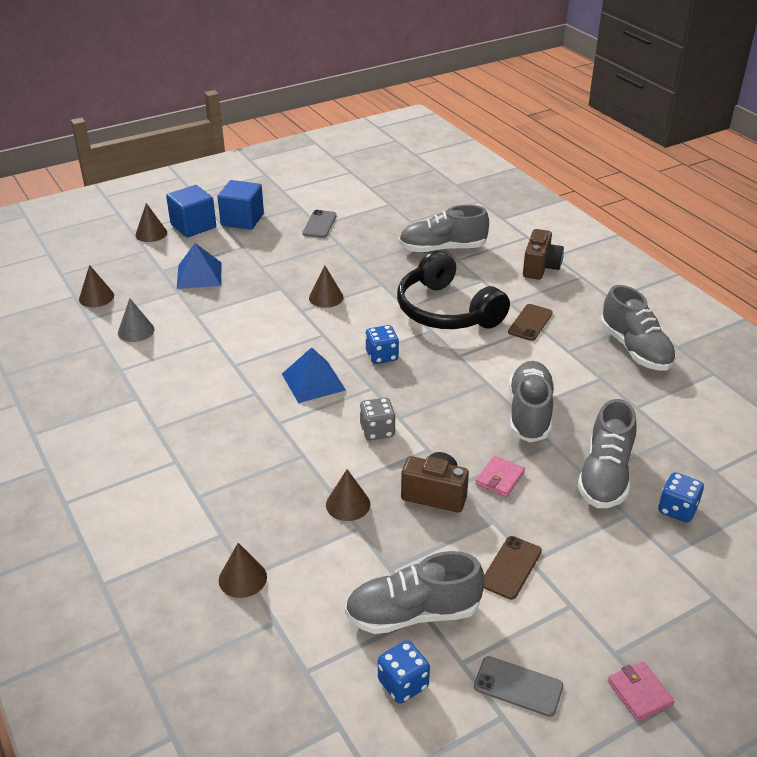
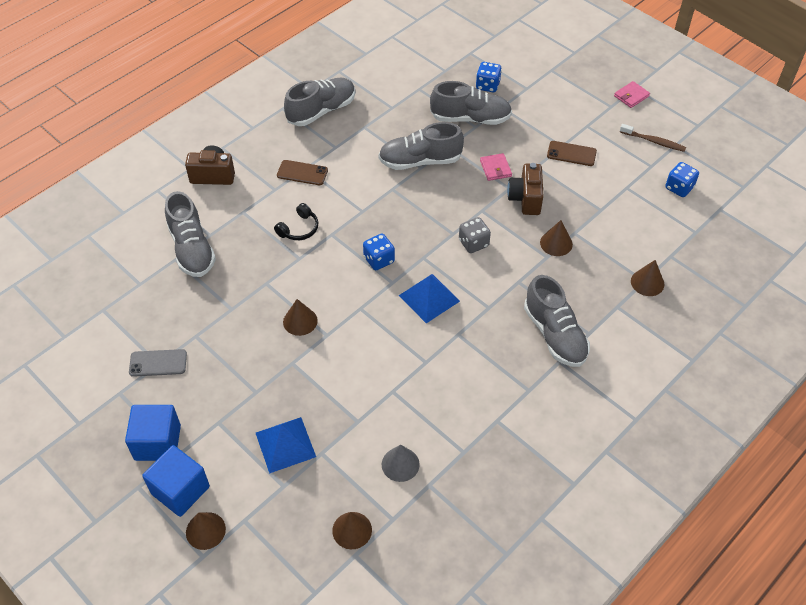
camera: 105 degrees left, 15 degrees up
(413, 614) = (629, 192): grey shoe -> grey shoe (555, 335)
(446, 311) = (299, 229): black headphones -> black headphones, size x0.43
(499, 478) = (495, 168): pink wallet -> pink wallet turned 60 degrees clockwise
(518, 686) = (653, 141): grey phone -> brown toothbrush

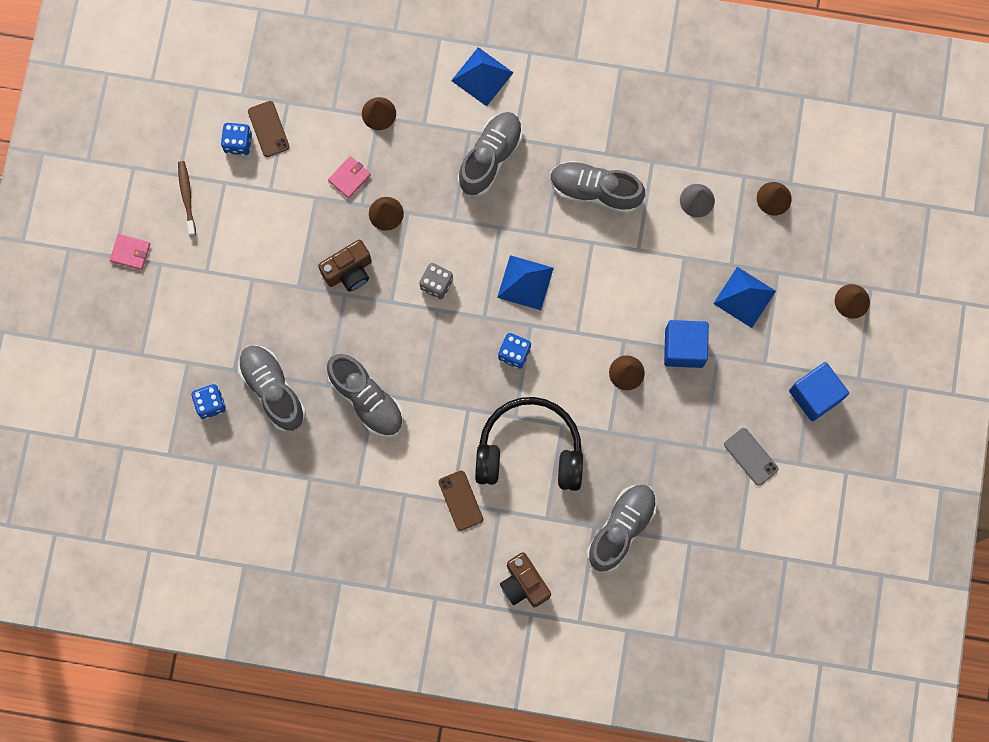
camera: 125 degrees left, 25 degrees up
(180, 490) = (837, 345): blue cube -> blue cube (684, 348)
(299, 229) = (529, 450): black headphones -> black headphones, size x2.31
(321, 111) = (364, 546): grey shoe -> grey shoe (595, 191)
(495, 168) = (327, 322): pink wallet -> pink wallet (349, 178)
(571, 154) = (258, 264): brown phone -> brown phone (268, 129)
(635, 370) = (482, 76): none -> blue pyramid

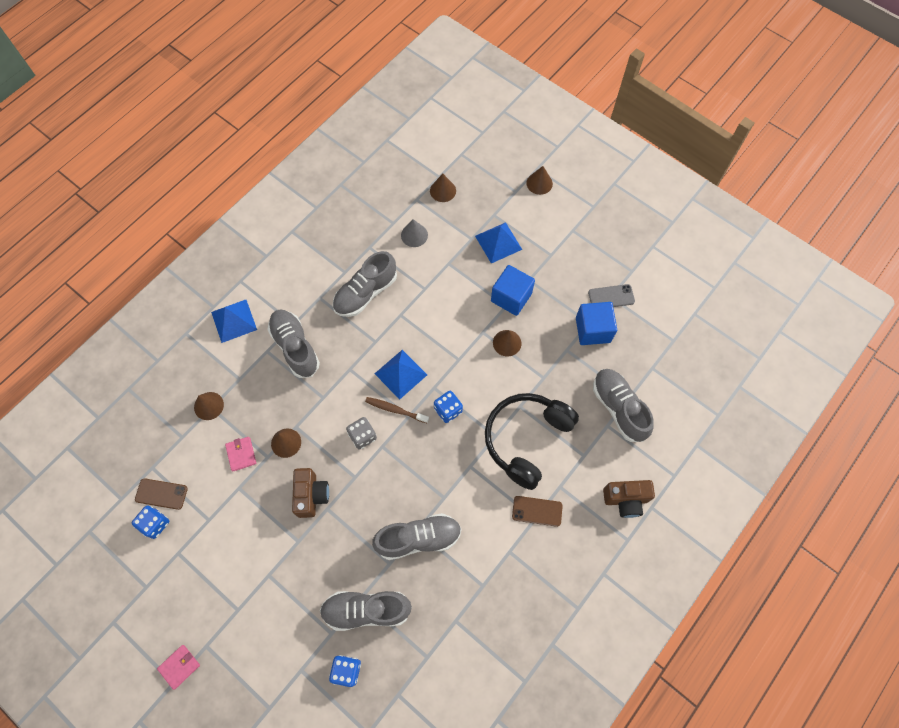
camera: 60 degrees left, 10 degrees down
(187, 197) = (168, 591): brown toothbrush -> brown toothbrush (395, 410)
(815, 395) = (590, 236): blue cube -> blue cube (593, 330)

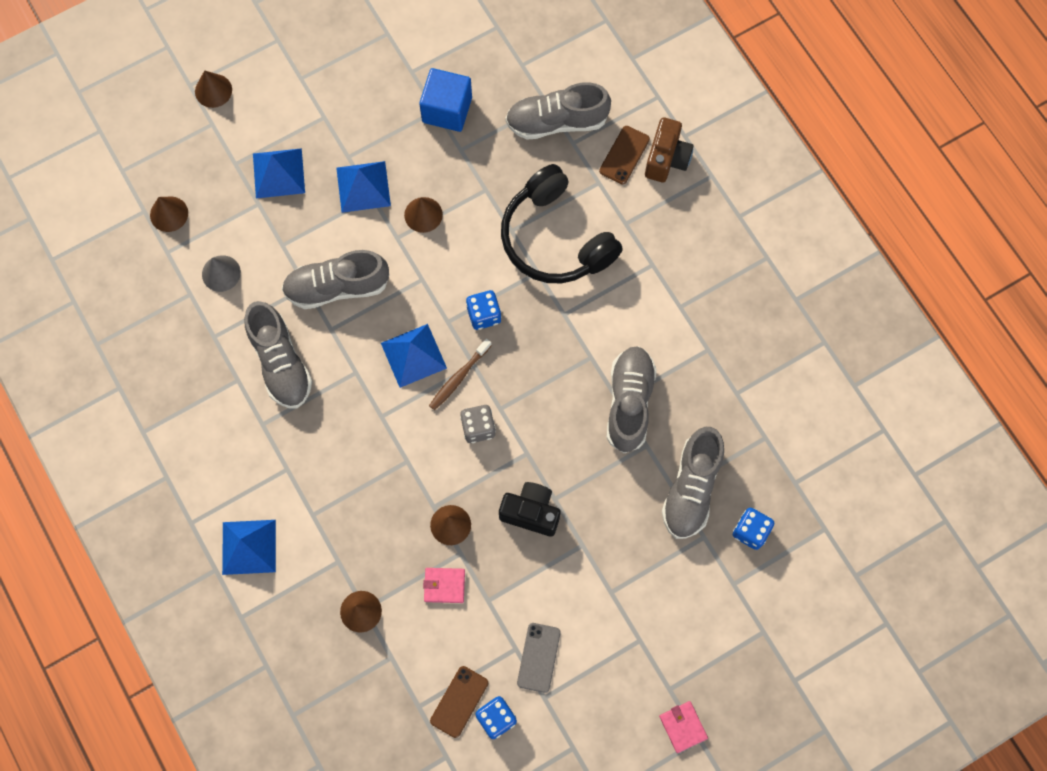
camera: 70 degrees left, 5 degrees up
(295, 347) = (322, 476): grey shoe -> grey shoe (337, 287)
(311, 495) = (531, 512): brown camera -> black camera
(511, 297) = (363, 186): blue cube -> blue pyramid
(537, 511) = (644, 259): brown phone -> brown phone (624, 155)
(611, 297) = (412, 71): grey phone -> grey phone (538, 657)

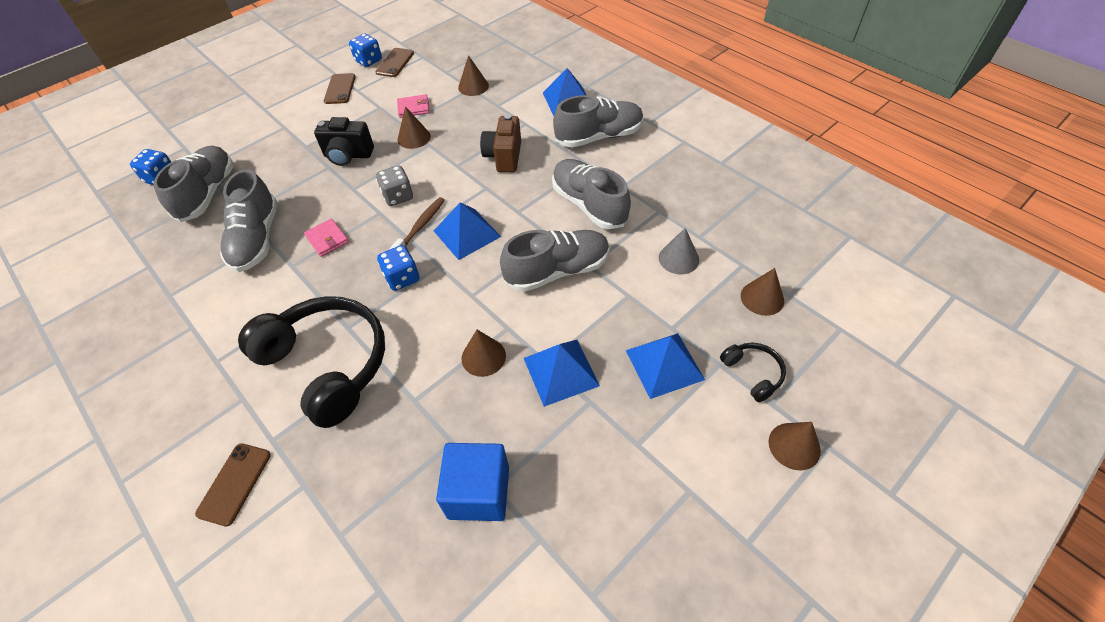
camera: 170 degrees right, 20 degrees down
(213, 149) = (753, 373): none -> black headphones
(538, 657) = (340, 89): grey phone -> brown phone
(556, 122) = (326, 510): grey shoe -> grey shoe (599, 137)
(666, 159) = (177, 491): brown camera -> brown camera (504, 157)
(683, 727) = (238, 78): pink wallet -> pink wallet (327, 239)

